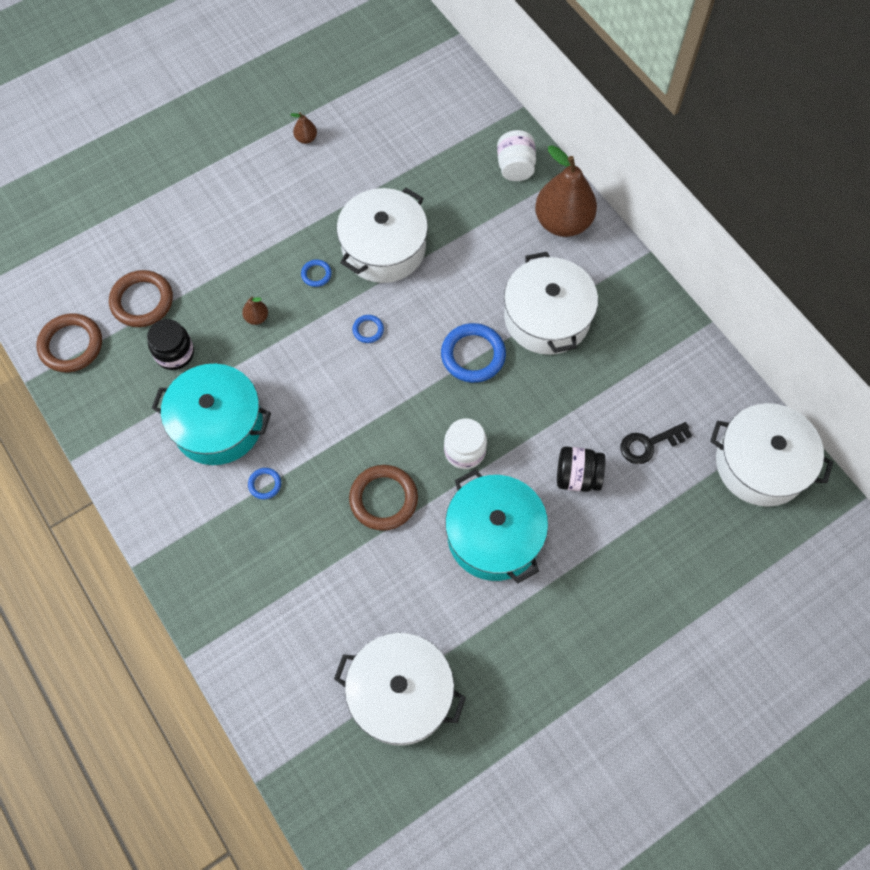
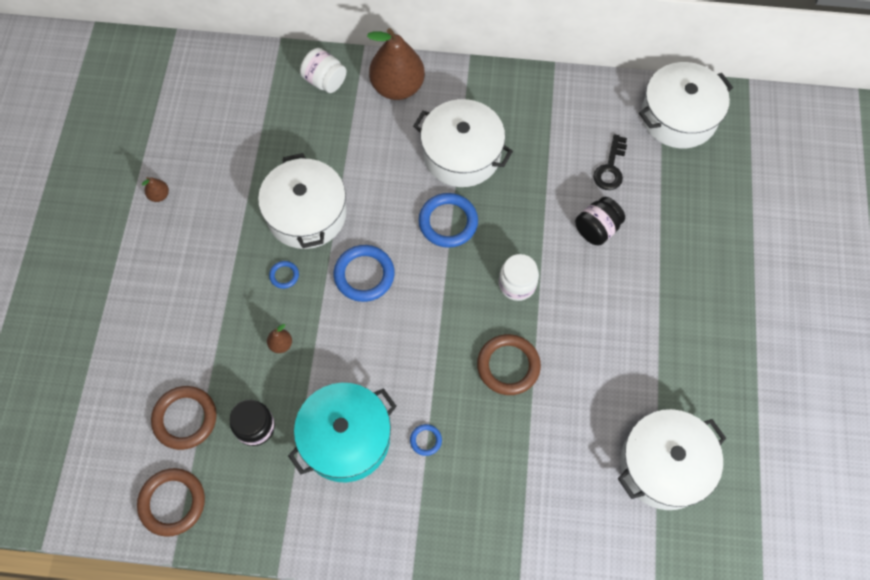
camera: 50 degrees left, 0 degrees up
(368, 330) = (364, 275): blue ring -> blue ring, size x2.04
(494, 535) = (596, 314): turquoise pot -> none

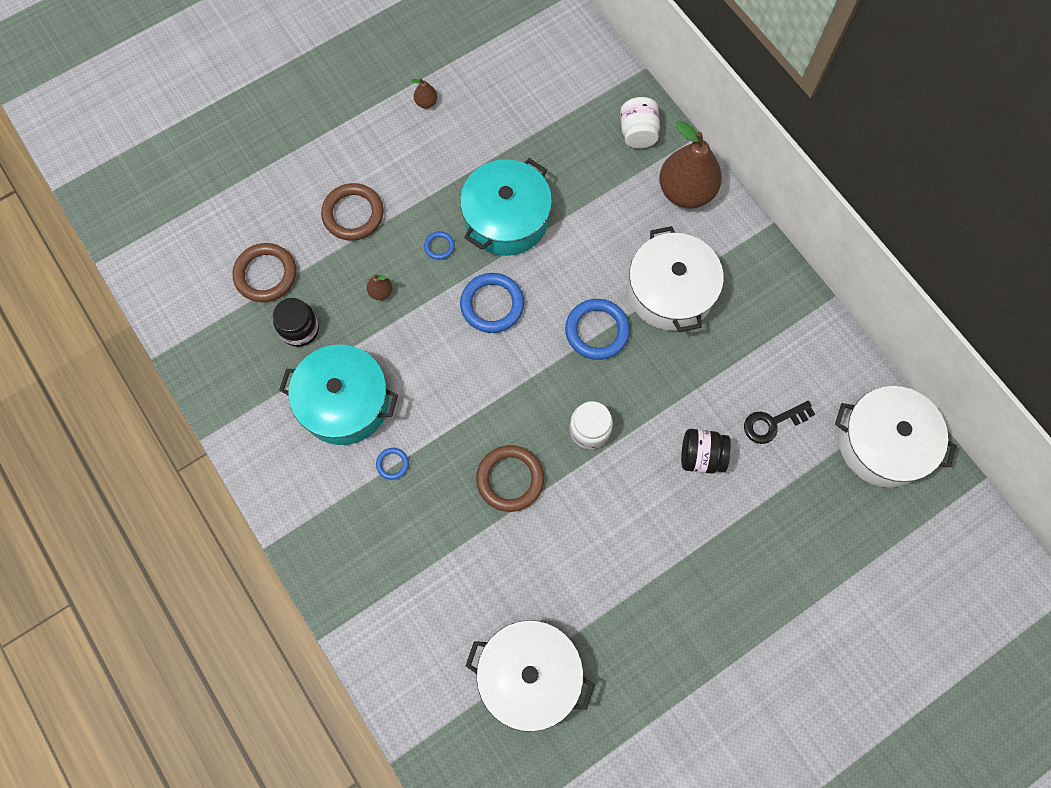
camera: 50 degrees right, 5 degrees up
(172, 502) = (196, 320): brown ring -> brown ring (353, 214)
(306, 214) = (506, 218): white pot -> turquoise pot

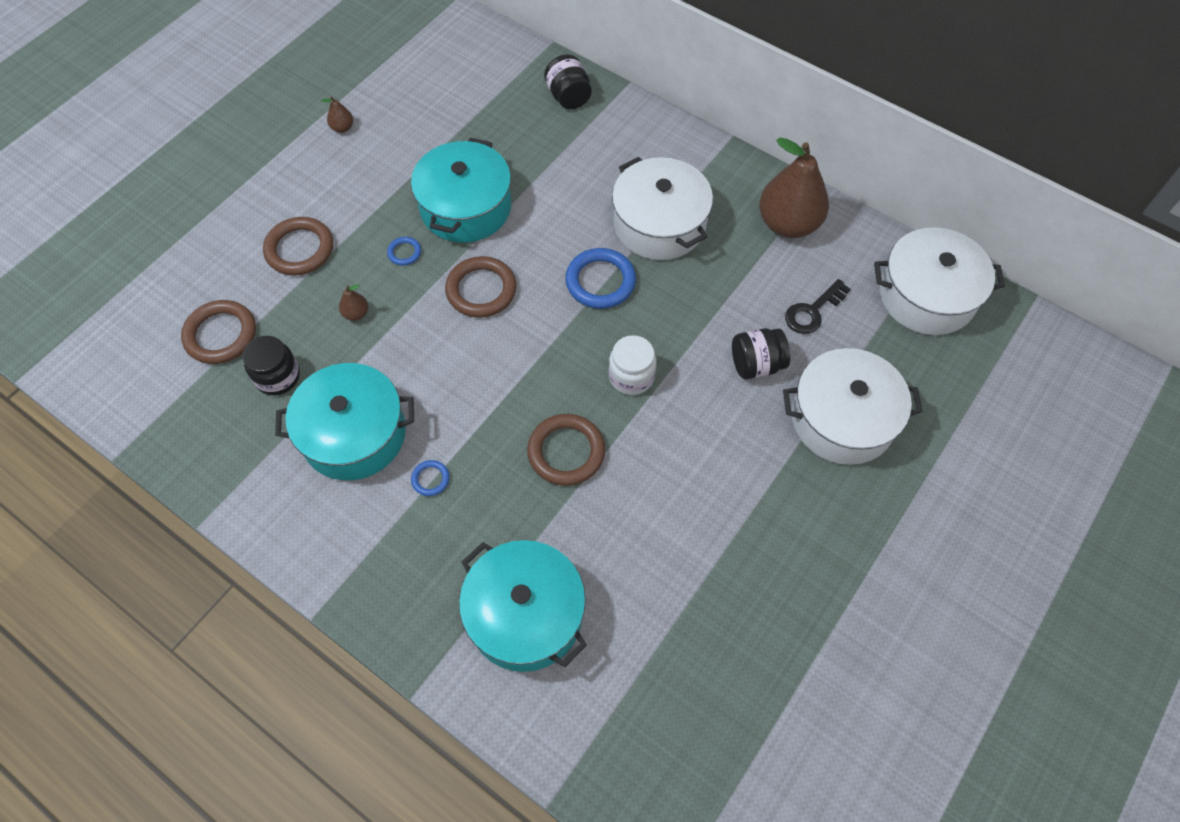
camera: 20 degrees left, 10 degrees down
(428, 606) = (525, 614): none -> turquoise pot
(492, 305) = (481, 290): blue ring -> brown ring
(529, 675) = (668, 648): white pot -> white pot (842, 419)
(638, 133) = (568, 97): white jar -> black jar
(686, 191) = (637, 133): brown pear -> brown pear (788, 224)

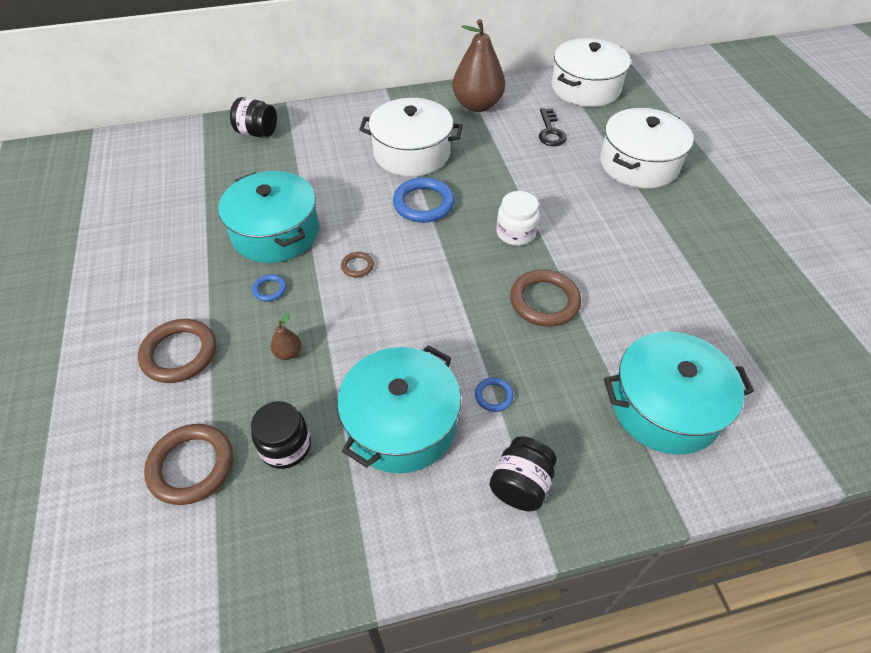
camera: 50 degrees left, 10 degrees down
(342, 128) = (104, 257): brown pear -> none
(481, 290) = (357, 266): brown ring -> brown ring, size x0.49
(756, 364) = (564, 174): black jar -> black jar (520, 485)

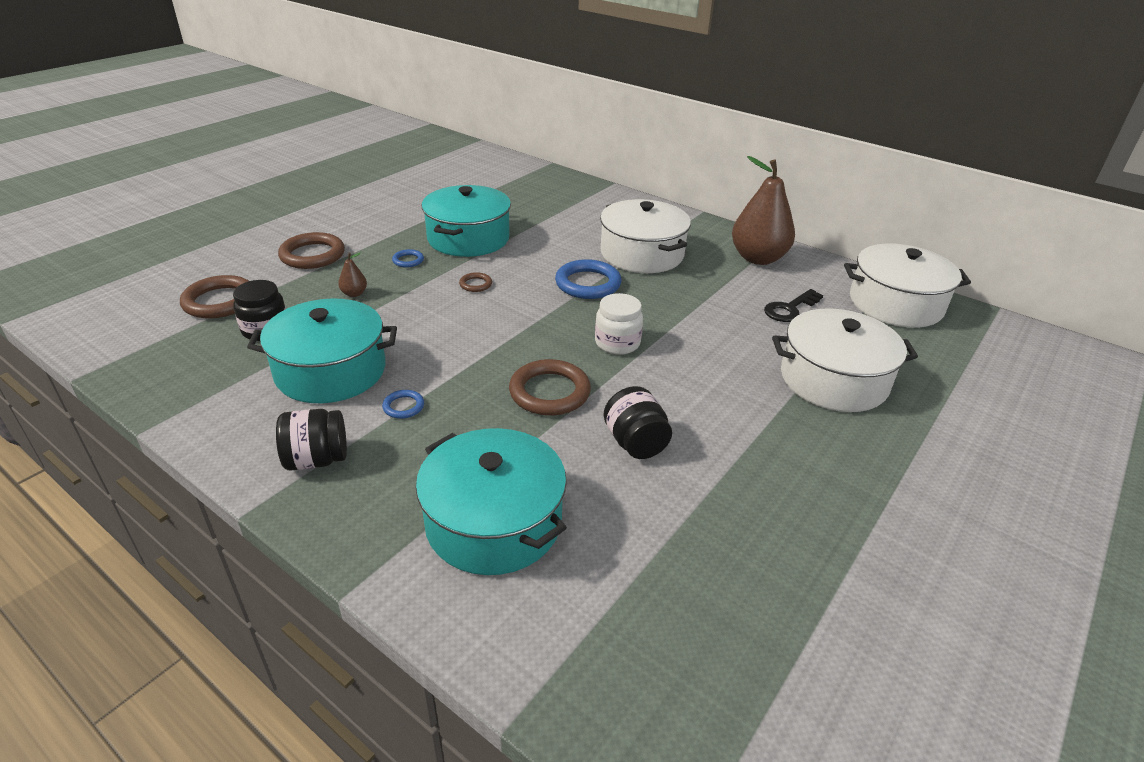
camera: 50 degrees right, 15 degrees down
(257, 132) = (563, 187): black jar -> black jar (635, 443)

